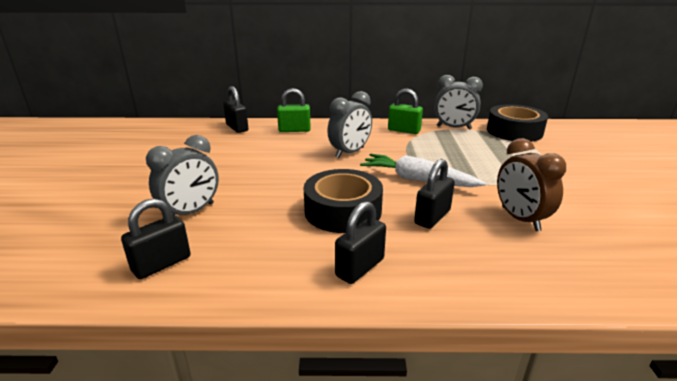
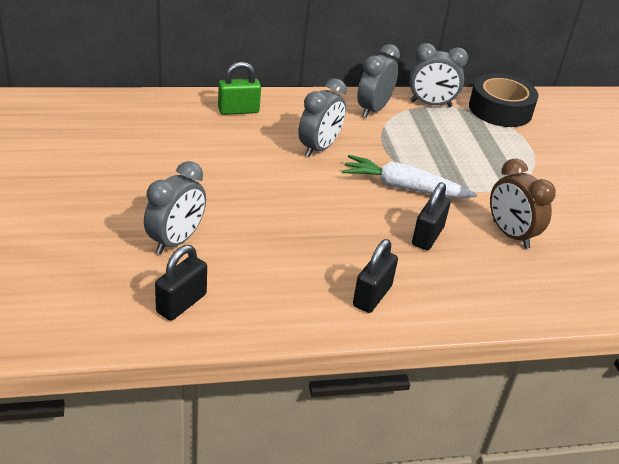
camera: 15 degrees left, 10 degrees up
(237, 128) = (162, 107): black padlock -> none
(343, 211) = (336, 232): black tape -> none
(404, 130) = (373, 109): green padlock -> grey clock

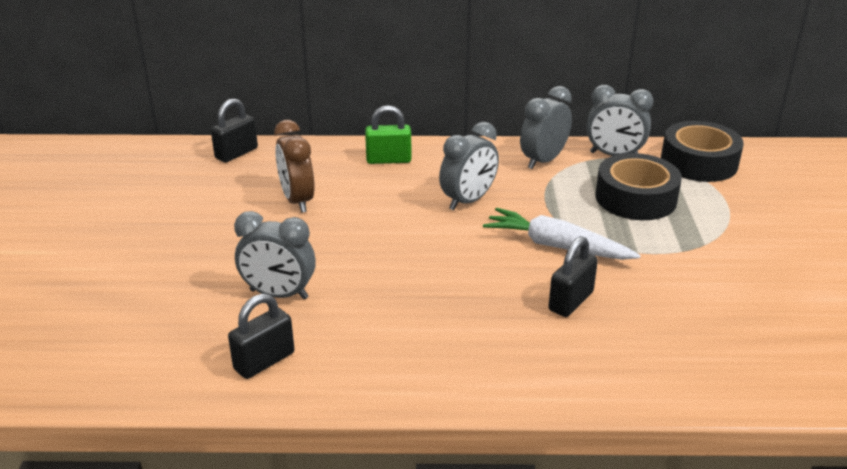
camera: 15 degrees right, 5 degrees down
(176, 241) = (279, 294): grey clock -> grey clock turned 60 degrees clockwise
(372, 296) = (485, 365): black padlock -> black padlock (236, 153)
(457, 143) = (635, 198): none -> black tape
(510, 234) = (675, 303): brown clock -> brown clock (297, 201)

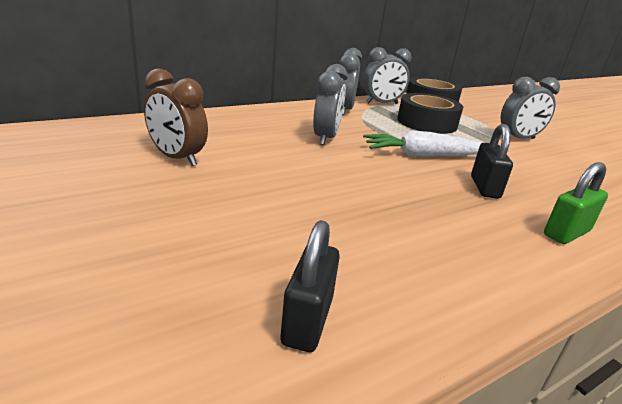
camera: 35 degrees left, 5 degrees down
(236, 153) = (72, 131): black padlock -> none
(279, 294) = (245, 242): grey clock -> grey clock (518, 139)
(388, 160) = (230, 121): green padlock -> green padlock (566, 233)

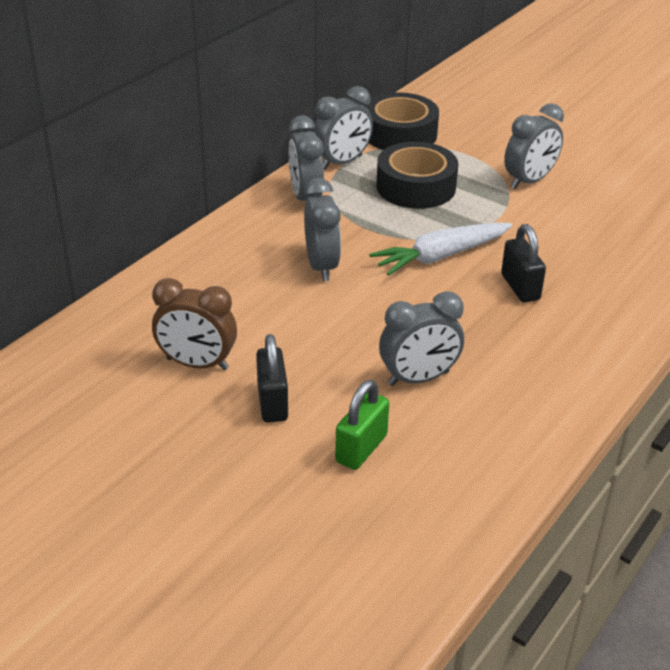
camera: 20 degrees left, 10 degrees up
(307, 320) = (447, 491): black padlock -> black padlock (272, 403)
(351, 217) = (418, 378): none -> grey clock
(566, 233) = (607, 324): green padlock -> green padlock (361, 448)

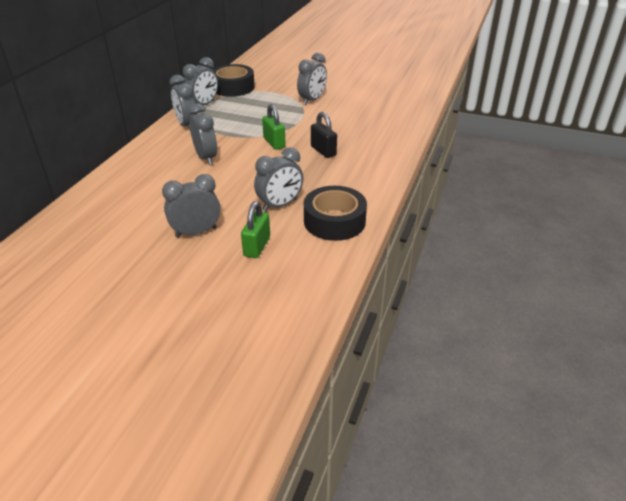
camera: 15 degrees left, 0 degrees up
(197, 364) = (143, 220): brown clock -> none
(272, 403) = (196, 232): black padlock -> grey clock
(416, 187) = (249, 111): black tape -> black tape (334, 221)
(440, 256) = (274, 143): white carrot -> green padlock

